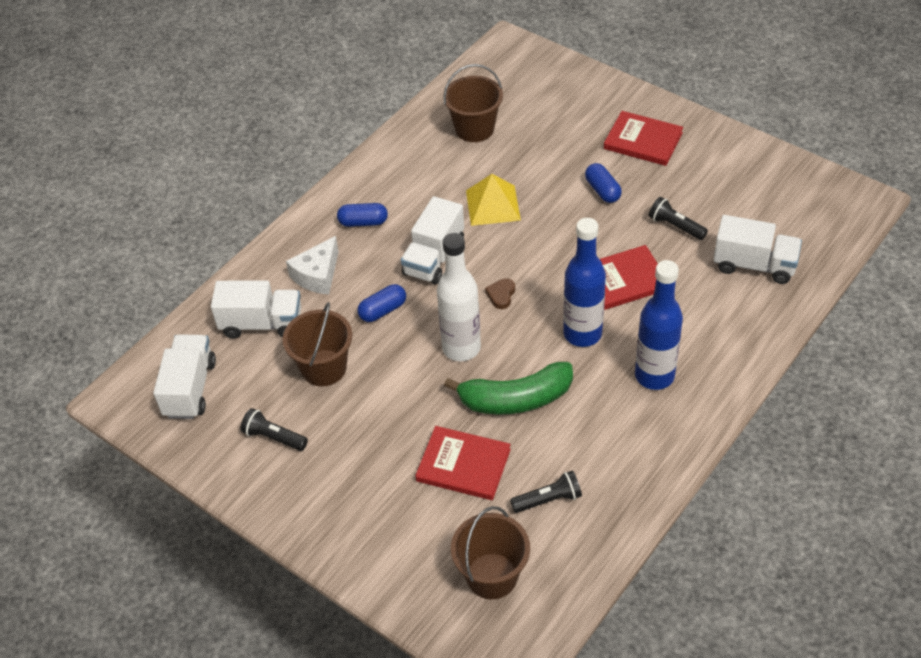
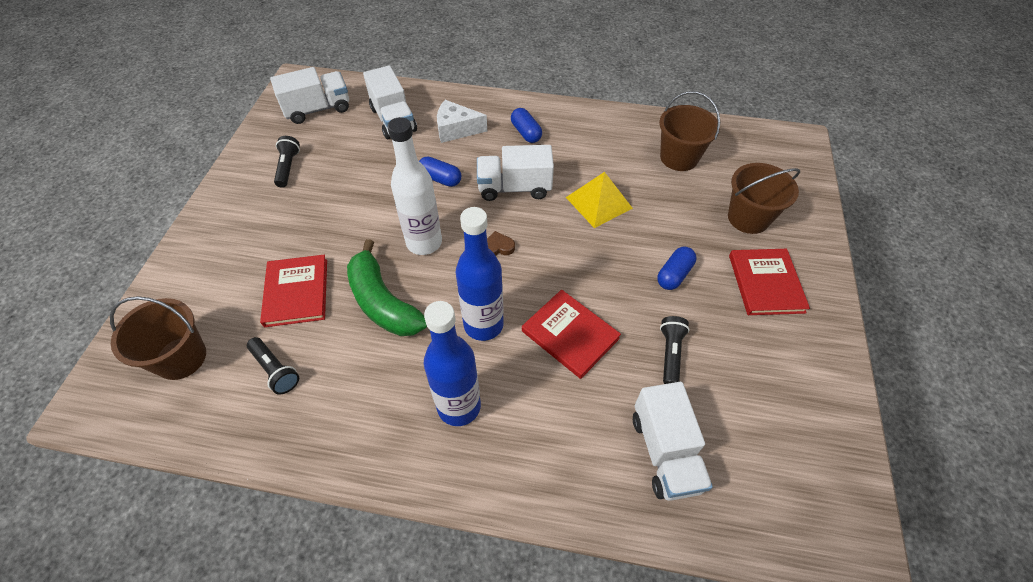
camera: 60 degrees right, 5 degrees up
(324, 368) = (366, 168): brown bucket -> brown bucket (748, 218)

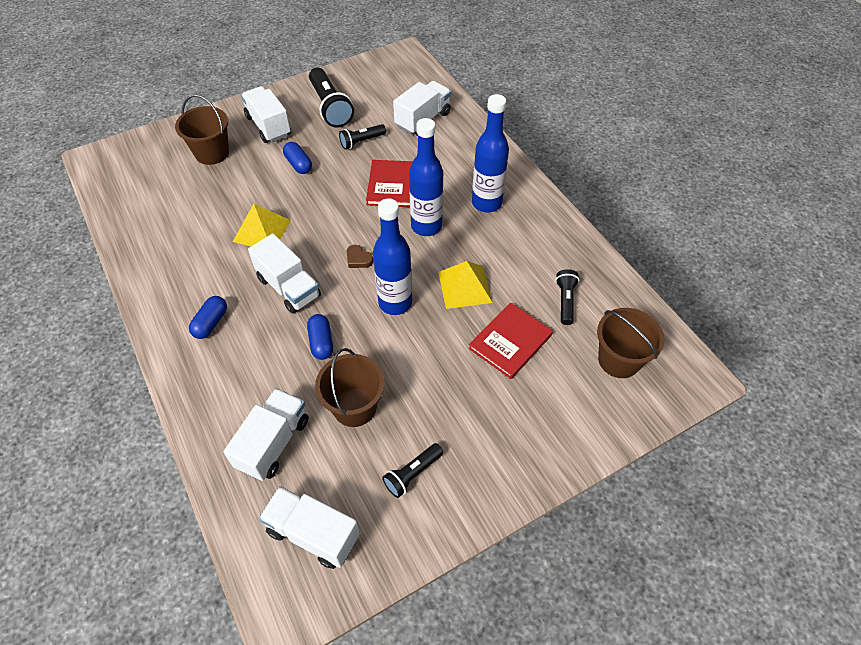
camera: 130 degrees left, 0 degrees up
(383, 302) = (465, 287): green banana -> yellow pyramid
(424, 242) = (395, 303): white bottle -> blue bottle
(456, 129) = (247, 378): white cheese -> none
(674, 275) = (298, 164): blue capsule -> blue capsule turned 60 degrees clockwise
(679, 158) = (169, 212): brown bucket -> brown bucket (354, 407)
(765, 283) = (268, 126): red book -> white truck
(766, 363) = (330, 107): none -> black flashlight

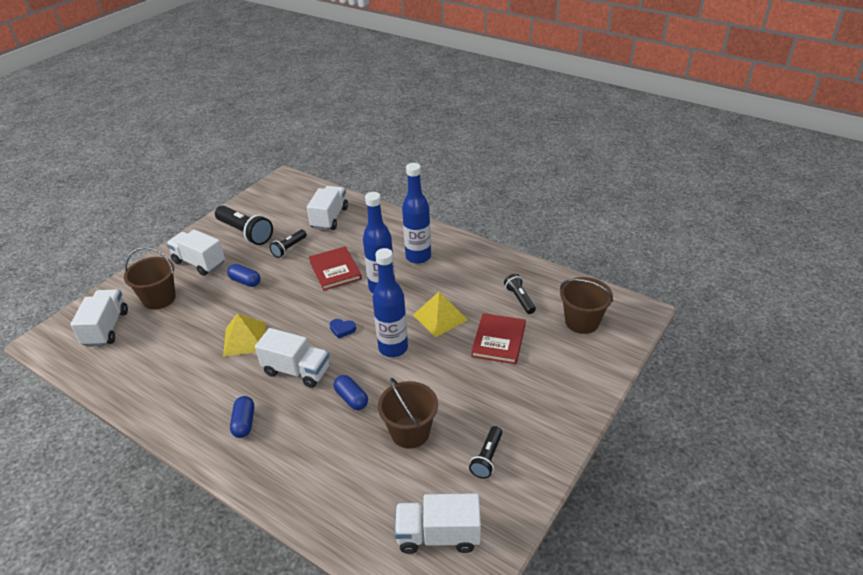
camera: 25 degrees left, 15 degrees down
(273, 443) = (360, 486): white truck -> white truck (106, 328)
(358, 259) = (342, 329): brown heart -> blue heart

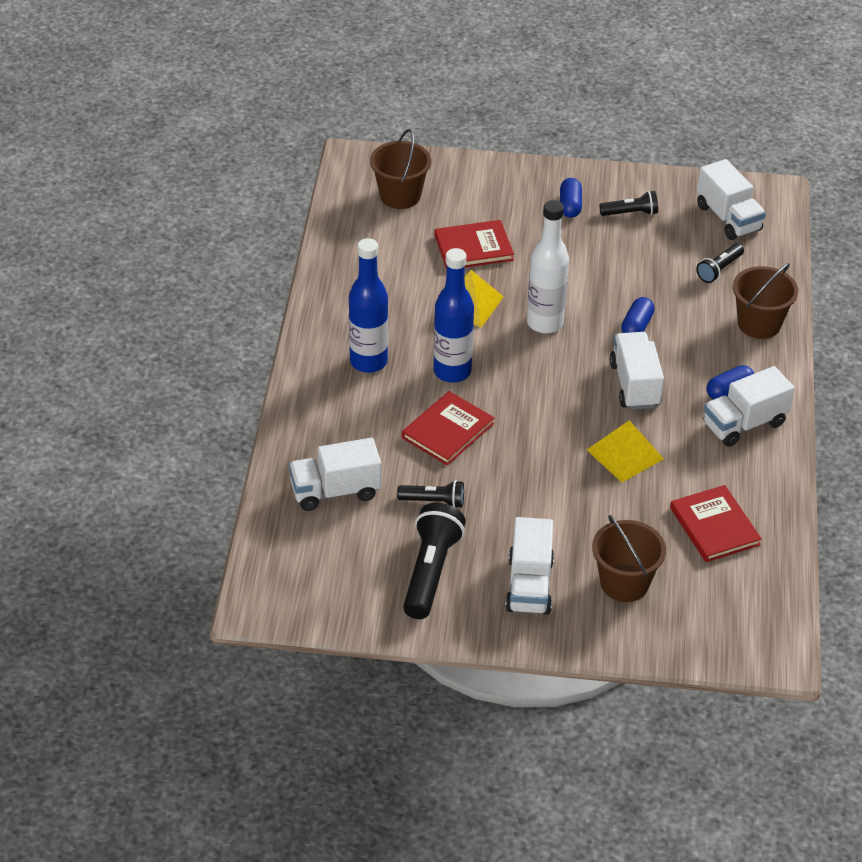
camera: 120 degrees left, 5 degrees up
(106, 328) = (710, 602): white truck -> white truck (744, 424)
(150, 356) = (714, 526): none -> red book
(245, 281) = (530, 511): blue capsule -> blue capsule (570, 206)
(342, 329) = (547, 376): blue heart -> none
(393, 348) = (545, 323): blue bottle -> white bottle
(410, 432) = (643, 270): brown bucket -> brown bucket (759, 324)
(519, 299) = (393, 250): black flashlight -> black flashlight (719, 270)

